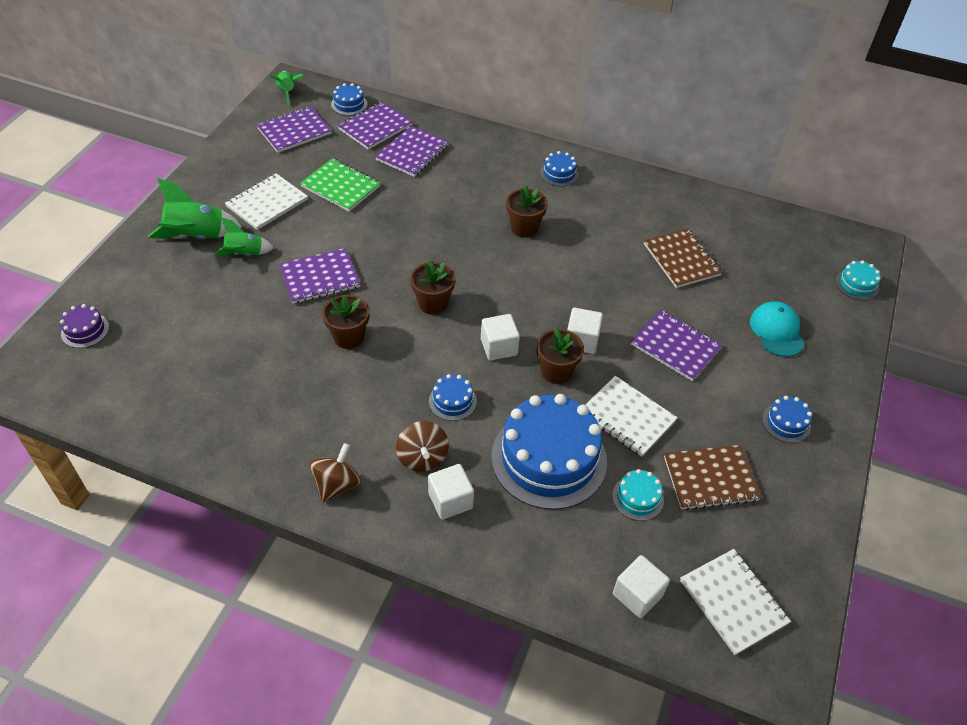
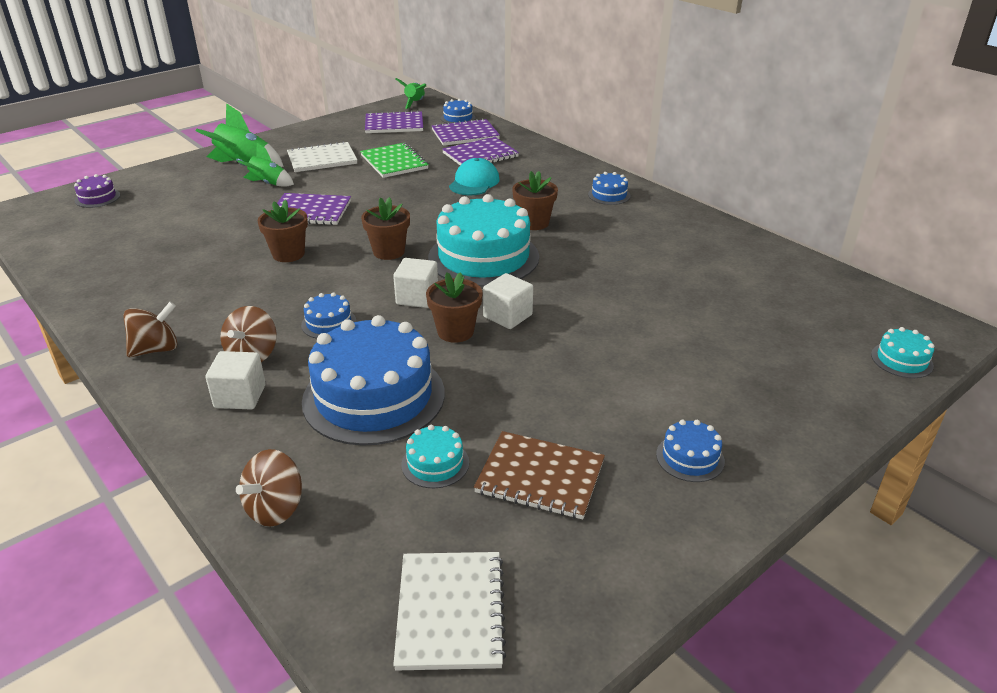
camera: 30 degrees right, 15 degrees down
(514, 282) = (483, 257): none -> turquoise cake
(565, 582) = (275, 508): none -> brown spinning top
(627, 417) = (494, 390): white notebook -> none
(637, 595) = (341, 553): white cube -> none
(675, 346) = (609, 349): purple notebook -> none
(681, 259) = (684, 284): brown notebook -> none
(776, 331) = (751, 371): turquoise cap -> turquoise cap (474, 182)

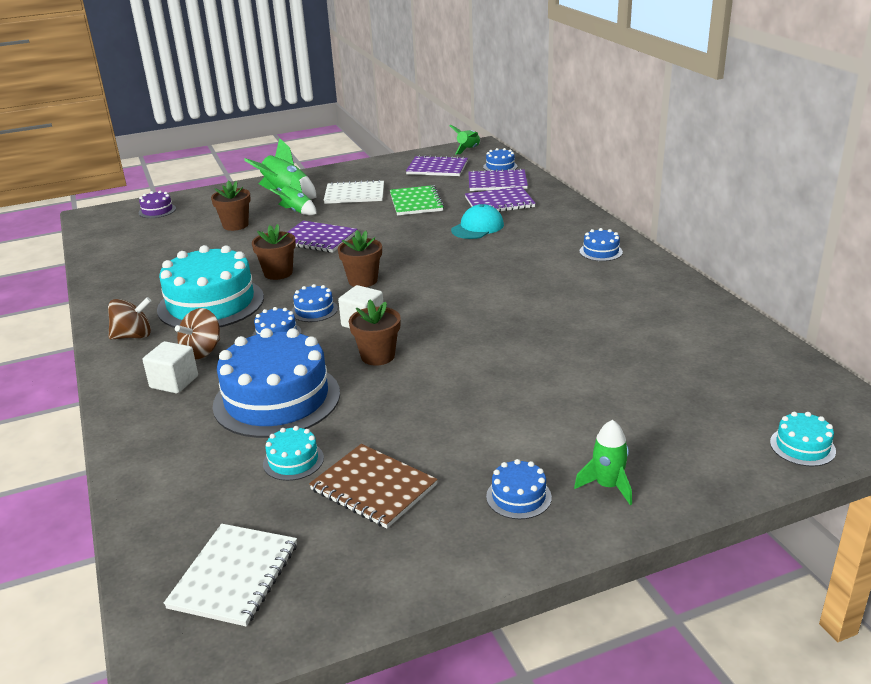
camera: 20 degrees right, 5 degrees down
(275, 508) = (150, 471): brown spinning top -> none
(355, 291) = (314, 310): none -> blue cake
(483, 257) = (443, 295): turquoise cake -> turquoise cake (211, 303)
(507, 316) = (432, 349): white cube -> none
(534, 223) = (510, 270): brown flower pot -> brown flower pot (235, 225)
(764, 430) = (607, 486): none -> green rocket

